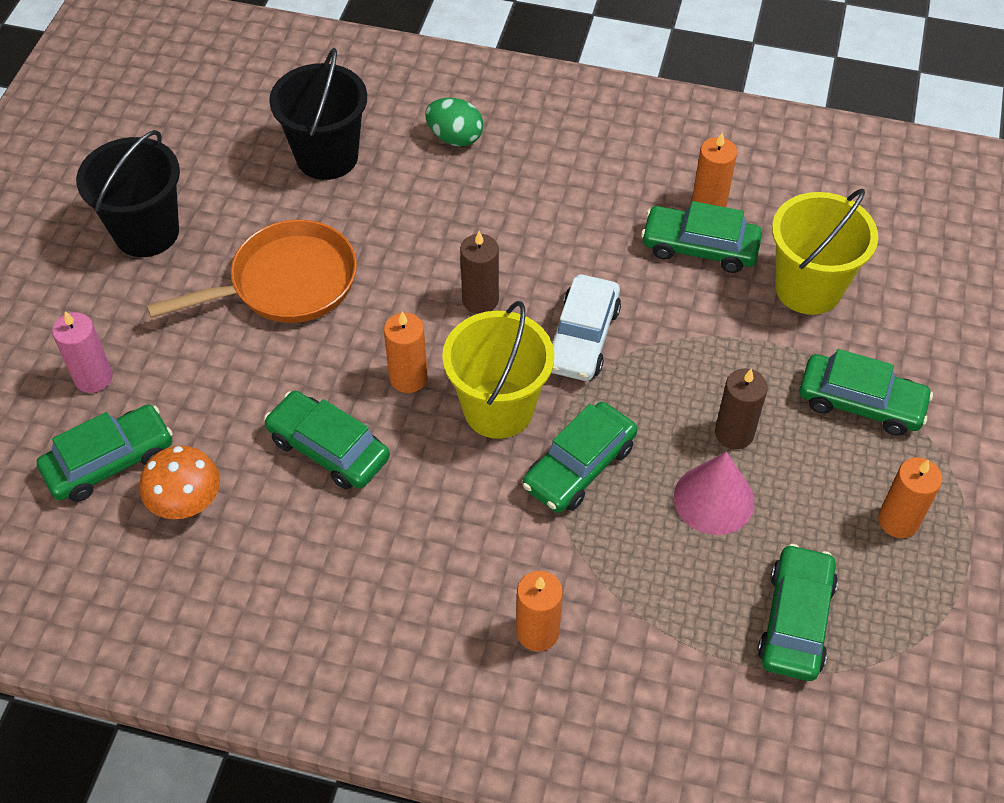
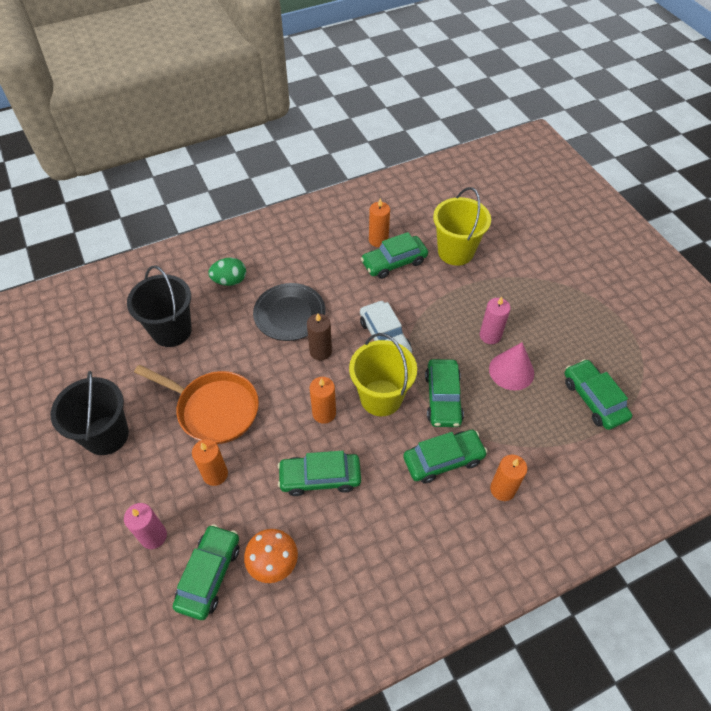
camera: 40 degrees left, 0 degrees up
(286, 283) = (214, 409): orange pan -> orange pan turned 90 degrees clockwise
(487, 228) = (289, 314): none -> black plate
(734, 433) = (490, 335): brown candle -> pink candle
(860, 403) = (524, 287): green car -> green car (443, 460)
(898, 520) = (586, 327): orange candle -> orange candle (215, 474)

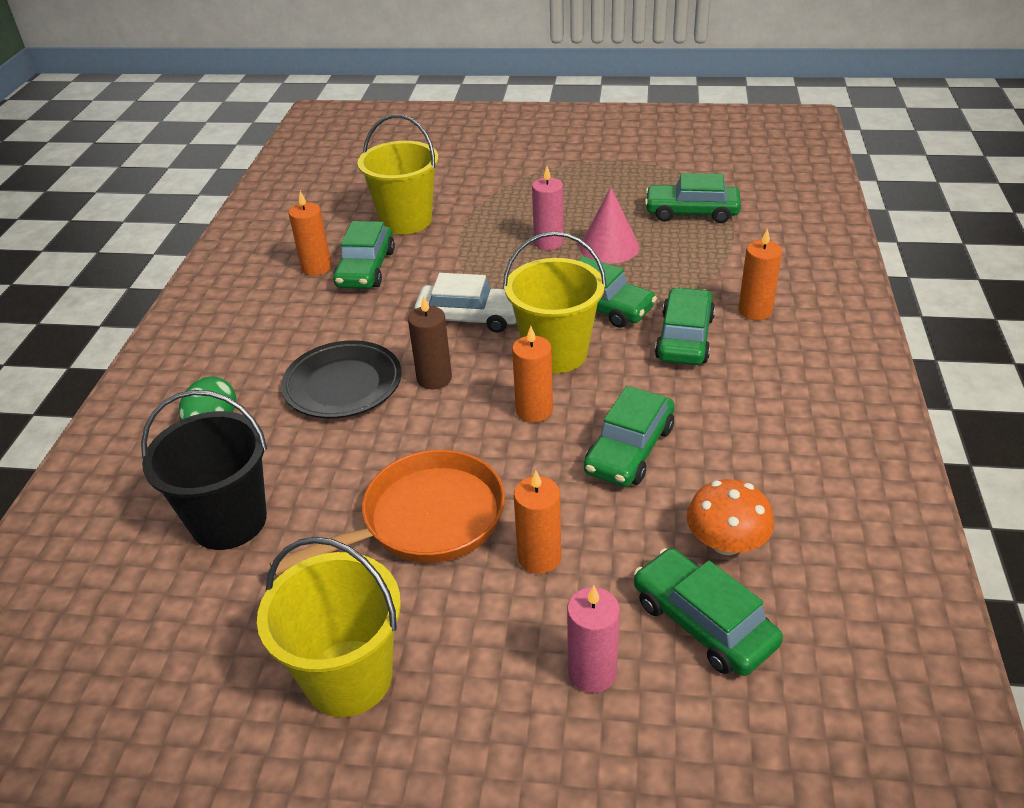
camera: 55 degrees left, 15 degrees down
(106, 435) = (348, 677): black bucket -> yellow bucket

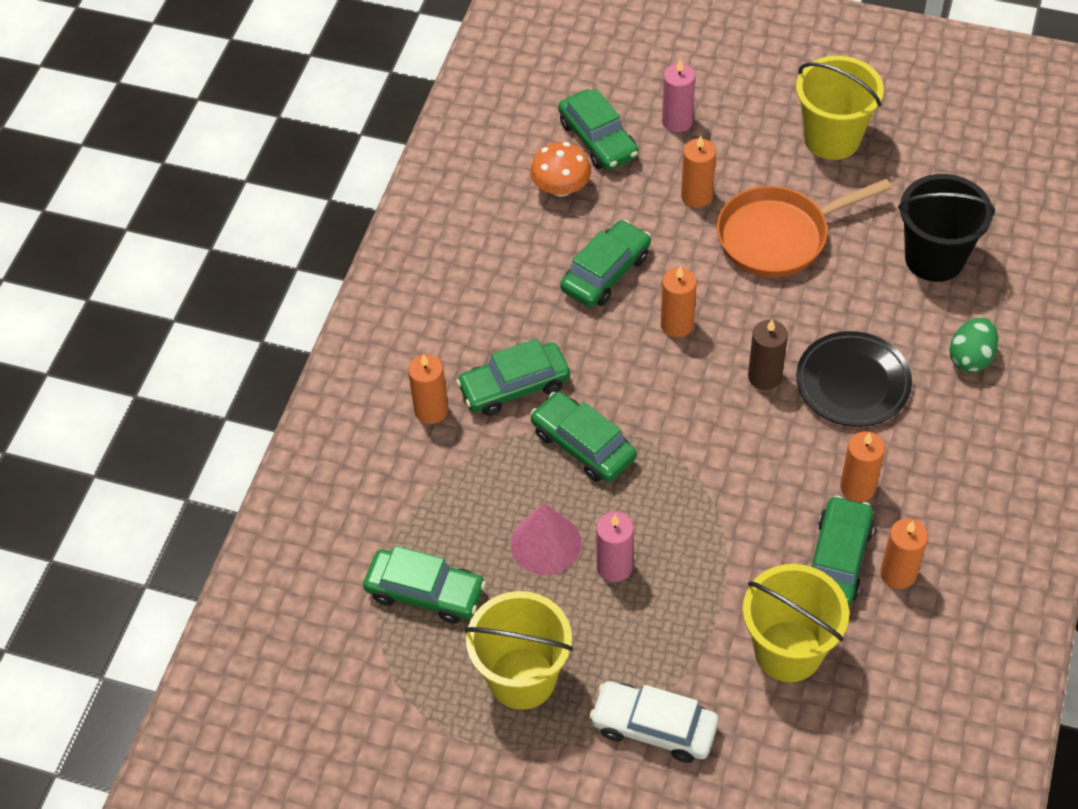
camera: 170 degrees left, 15 degrees up
(345, 312) = (857, 487): none -> orange candle
(470, 317) = (722, 454): white car -> white car (654, 727)
(555, 353) = (643, 388): yellow bucket -> yellow bucket (522, 678)
(684, 338) = (514, 386): green car -> green car turned 45 degrees clockwise

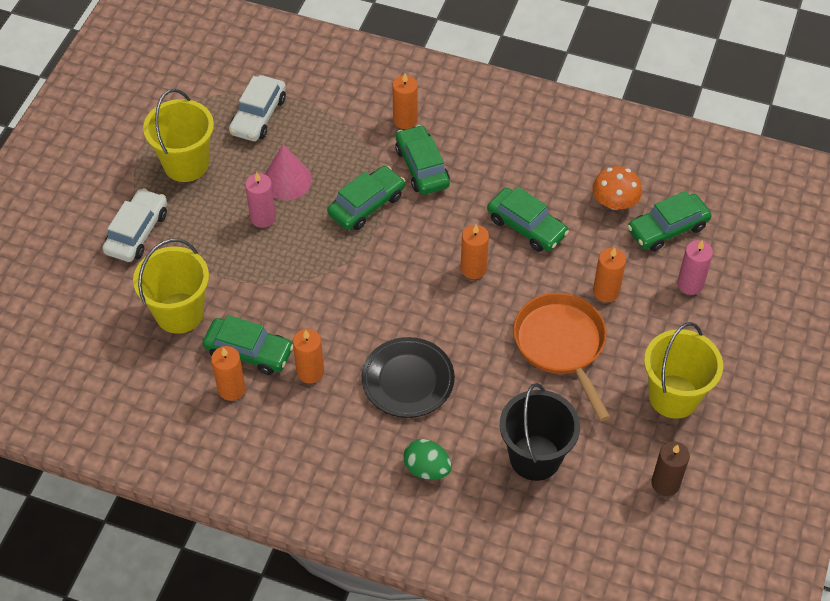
camera: 90 degrees right, 0 degrees up
(425, 592) = (258, 115): green car -> white car
(764, 376) = (419, 322): brown candle -> brown candle (665, 483)

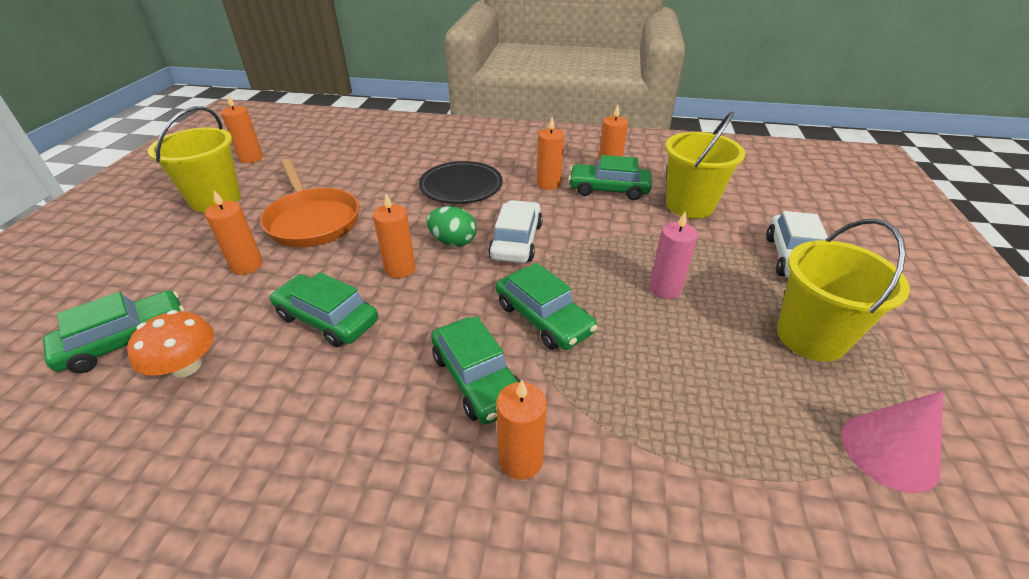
camera: 170 degrees right, 15 degrees down
(258, 115) = (771, 428): white car -> white car (516, 241)
(287, 180) = (662, 334): pink cone -> pink cone (889, 451)
(366, 205) = (543, 318): green car -> green car turned 75 degrees counterclockwise
(427, 469) = (439, 149): green egg -> green egg (453, 242)
(535, 457) = (353, 160): black bucket -> none
(665, 483) = (251, 158): brown candle -> orange candle
(690, 284) = (138, 283): pink candle -> none

